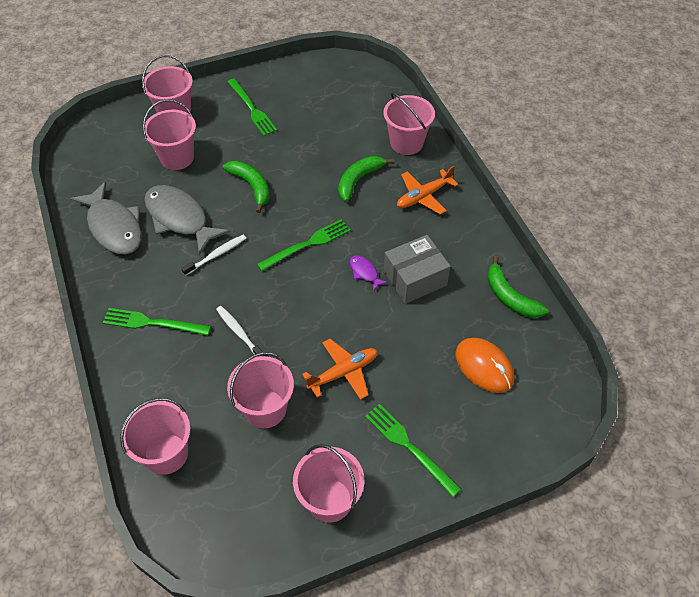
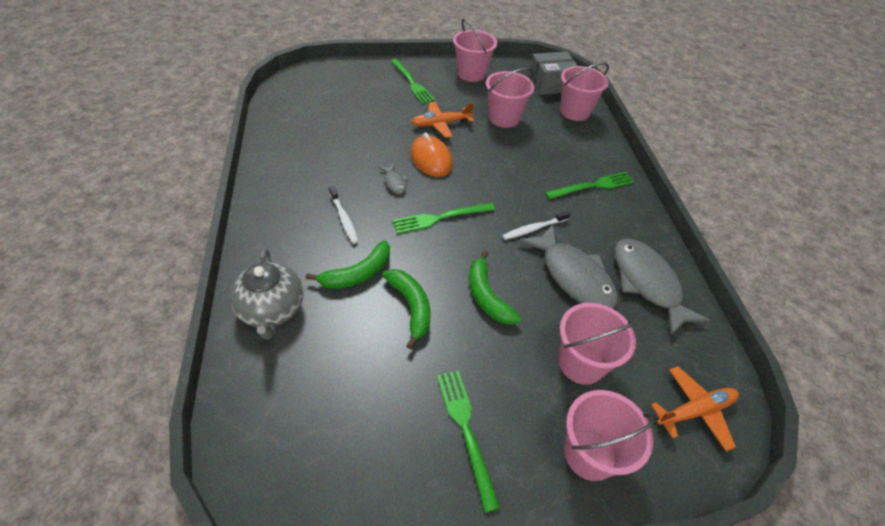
camera: 170 degrees left, 5 degrees down
(153, 323) = (592, 186): green fork -> green fork turned 45 degrees counterclockwise
(239, 333) = (517, 164): white toothbrush -> white toothbrush (344, 218)
(364, 272) = (395, 182): purple fish -> grey fish
(406, 143) = (272, 310): pink bucket -> grey teapot
(415, 278) = (352, 168): grey box -> grey box (550, 84)
(423, 196) = (296, 237): orange plane -> orange plane (695, 411)
(484, 366) = (335, 106): orange mouse -> orange mouse (431, 159)
(510, 297) = (281, 138): green banana -> green banana (411, 307)

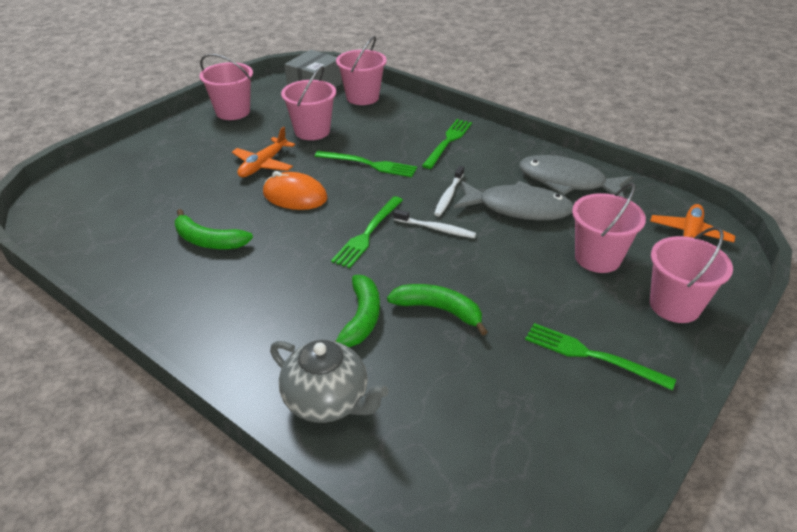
camera: 40 degrees left, 10 degrees down
(344, 218) = (284, 288): white toothbrush -> white toothbrush (436, 228)
(395, 182) = (289, 232): grey fish -> none
(411, 83) = (184, 146): green fork -> green fork (368, 164)
(487, 296) = (482, 262): green banana -> green banana (208, 241)

